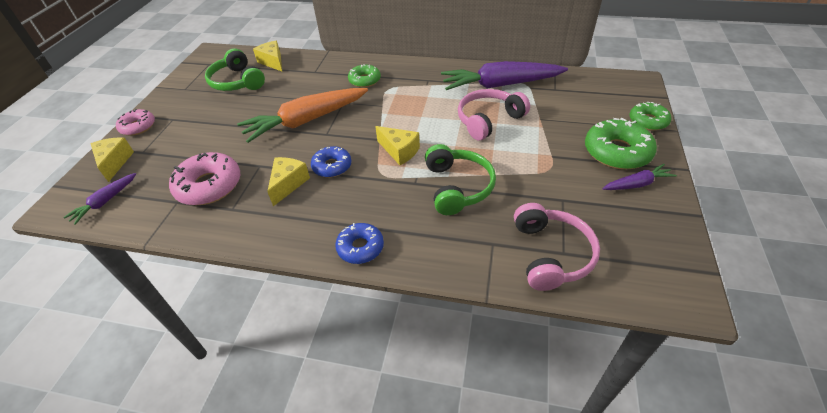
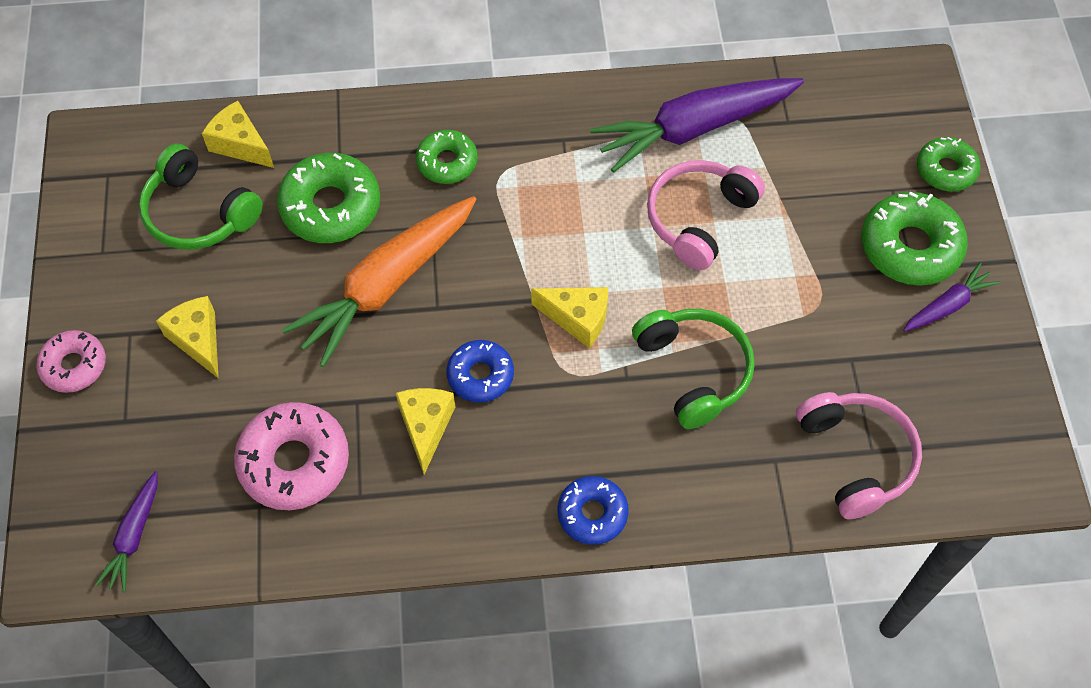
camera: 20 degrees left, 15 degrees up
(114, 162) = (89, 454): yellow cheese -> yellow cheese (198, 340)
(298, 88) = (331, 207): none -> green donut

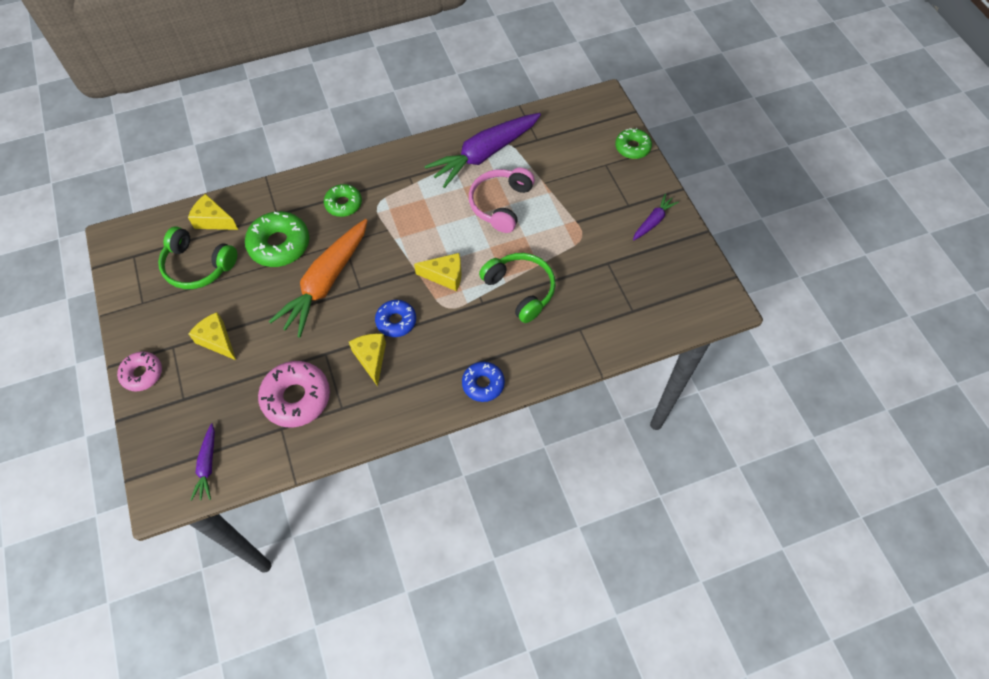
camera: 15 degrees left, 0 degrees up
(856, 457) = (625, 316): pink headphones -> none
(910, 247) = (624, 194): green donut -> none

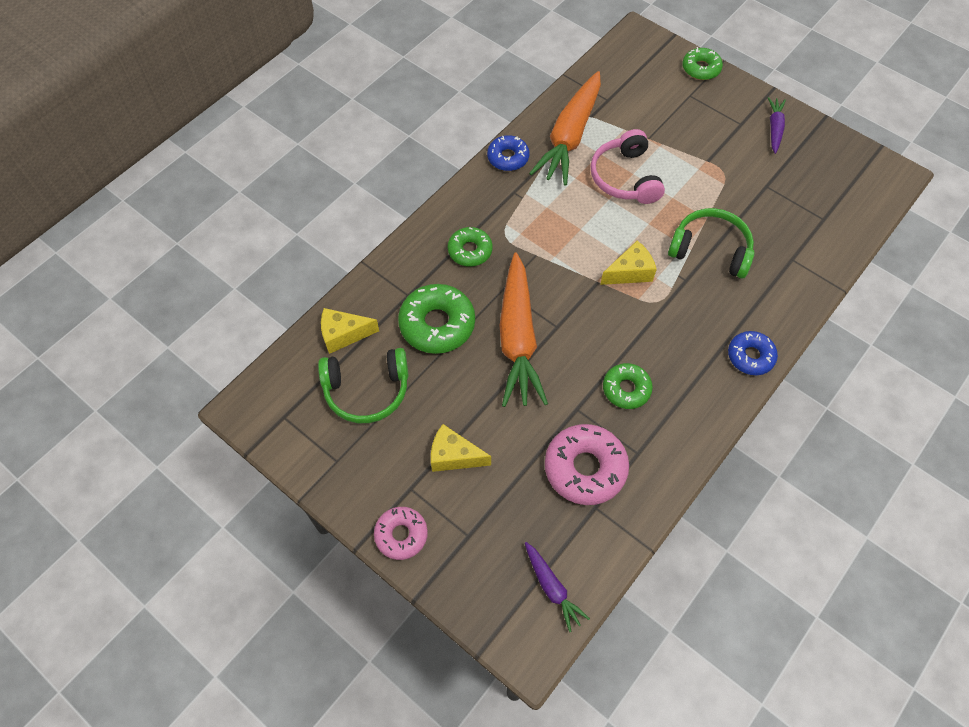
camera: 30 degrees left, 0 degrees up
(371, 358) = (626, 389): yellow cheese -> green donut
(396, 321) = (620, 340): blue donut -> blue donut (508, 157)
(484, 154) = (570, 137): purple carrot -> orange carrot

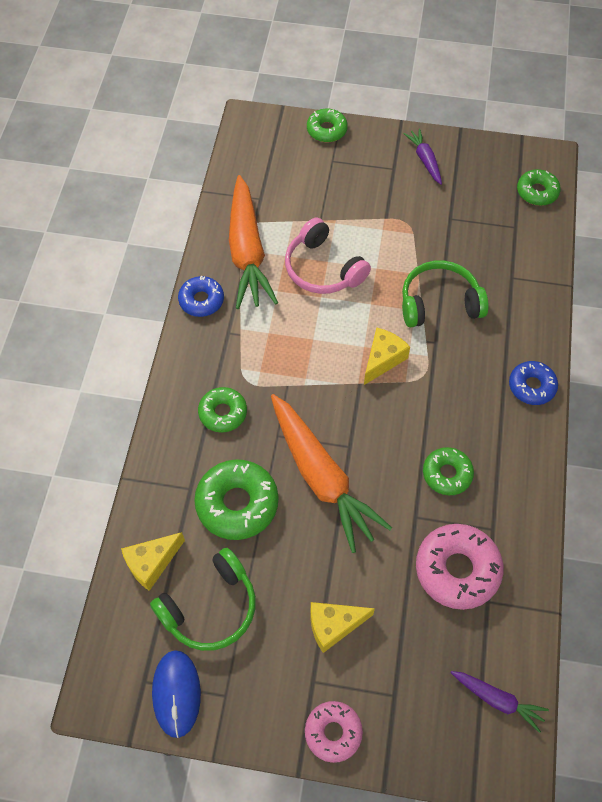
camera: 30 degrees left, 0 degrees up
(301, 439) = (176, 693): none -> blue mouse
(864, 198) = (537, 192): none -> green donut

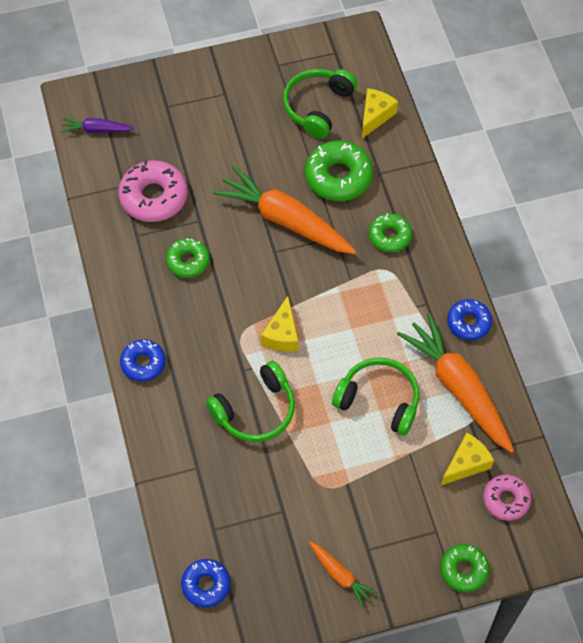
camera: 155 degrees right, 0 degrees up
(176, 693) = (310, 54): blue mouse -> none
(323, 269) = (379, 400): pink headphones -> green headphones
(333, 626) = (227, 129): yellow cheese -> yellow cheese (466, 464)
(333, 732) = (198, 73): pink donut -> pink donut (506, 500)
(425, 160) = (340, 575): purple carrot -> orange carrot
(537, 192) = (206, 585): green donut -> blue donut

